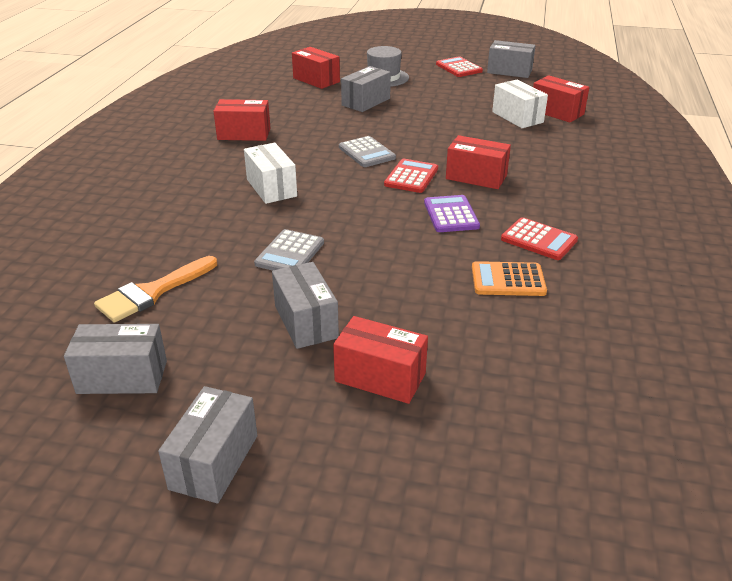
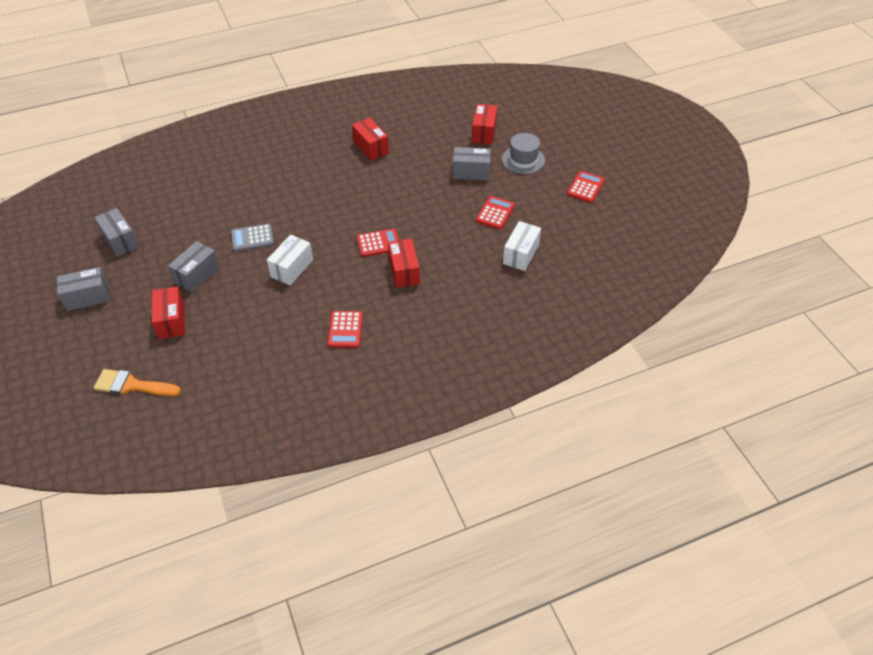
camera: 55 degrees right, 15 degrees up
(152, 292) = (184, 212): orange brush -> orange brush (132, 385)
(271, 188) = (315, 194): white box -> white box (292, 268)
(366, 153) = (394, 209): grey calculator -> none
(443, 110) = (495, 213): none -> red calculator
(451, 215) = (345, 280): purple calculator -> none
(508, 280) = (289, 333): orange calculator -> none
(509, 71) = (609, 216): grey box -> none
(557, 112) = (552, 271): red box -> none

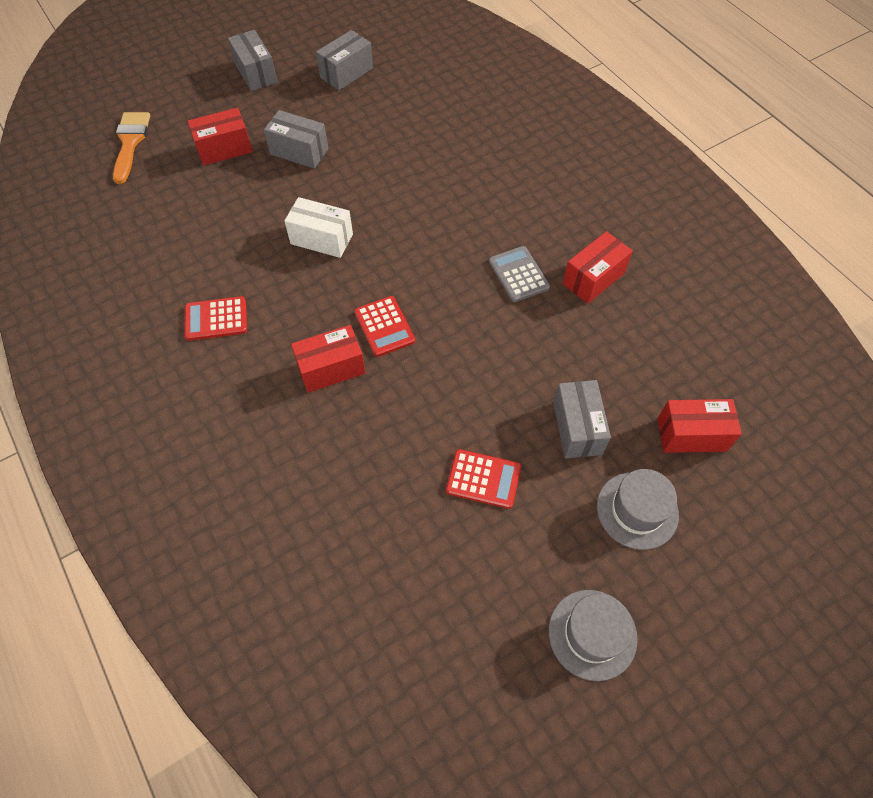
camera: 80 degrees right, 10 degrees up
(252, 238) = (371, 187): grey calculator -> grey calculator (518, 274)
(521, 254) = (391, 531): white box -> none
(585, 187) = (592, 634): red calculator -> grey hat

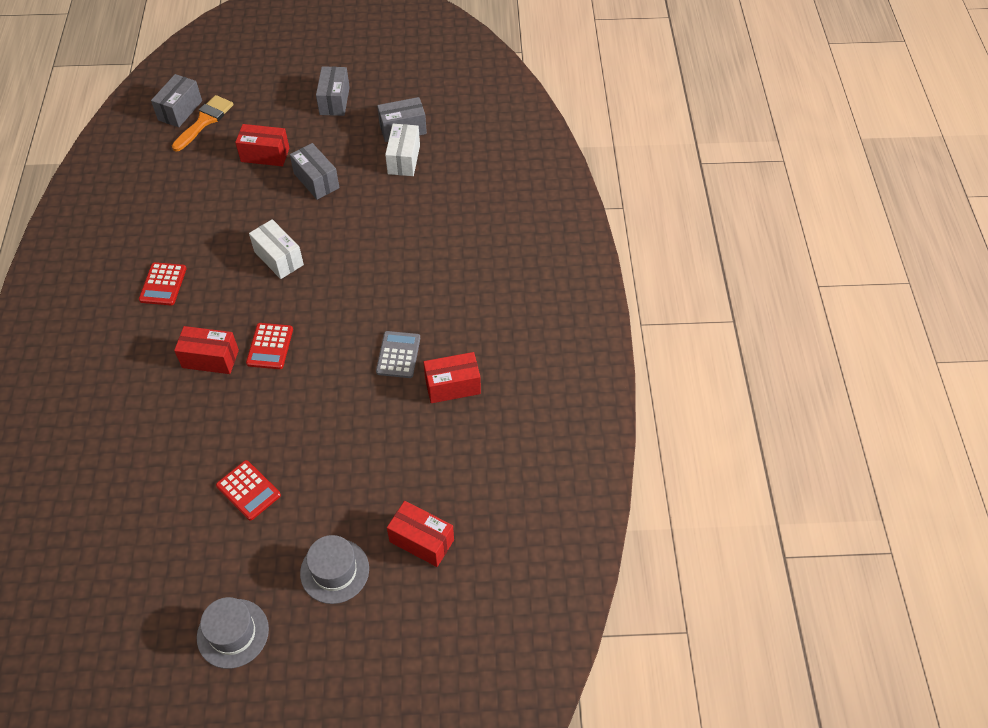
camera: 30 degrees right, 5 degrees down
(216, 319) = (163, 284): red calculator -> red calculator turned 105 degrees counterclockwise
(370, 98) = (404, 159): none -> white box
(577, 428) = (343, 491): grey box -> grey box (180, 110)

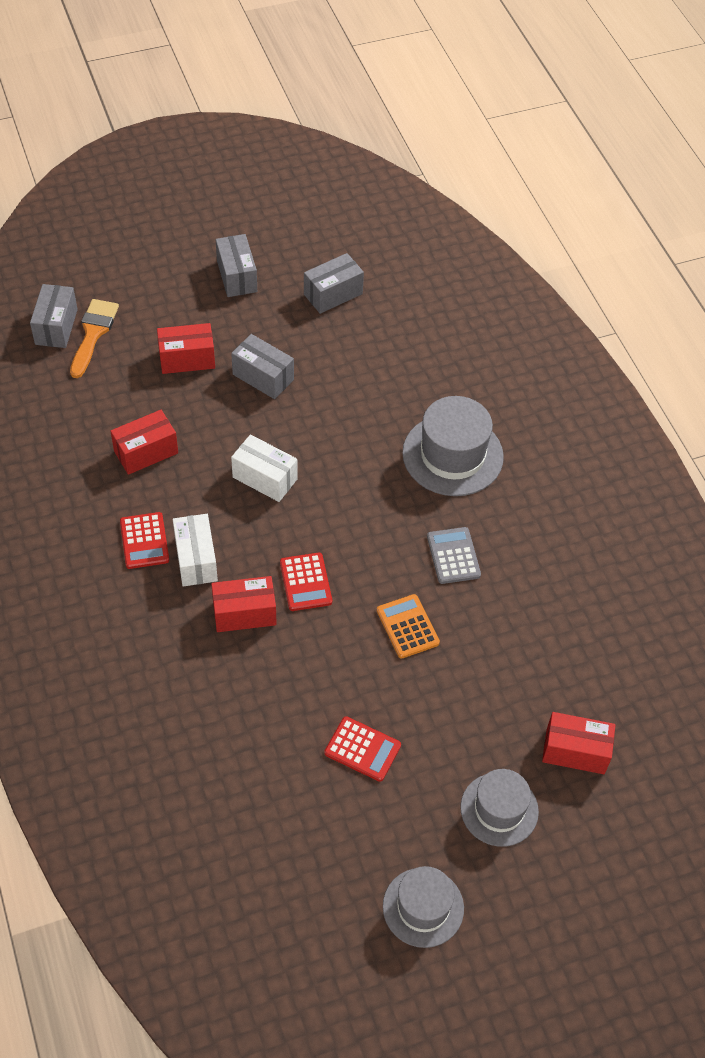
camera: 20 degrees left, 0 degrees up
(333, 402) = (407, 627): none -> orange calculator
(404, 159) = (351, 330): white box -> white box (196, 559)
(437, 275) = (452, 455): none -> grey hat
(452, 386) = (528, 575): red box -> red box (146, 452)

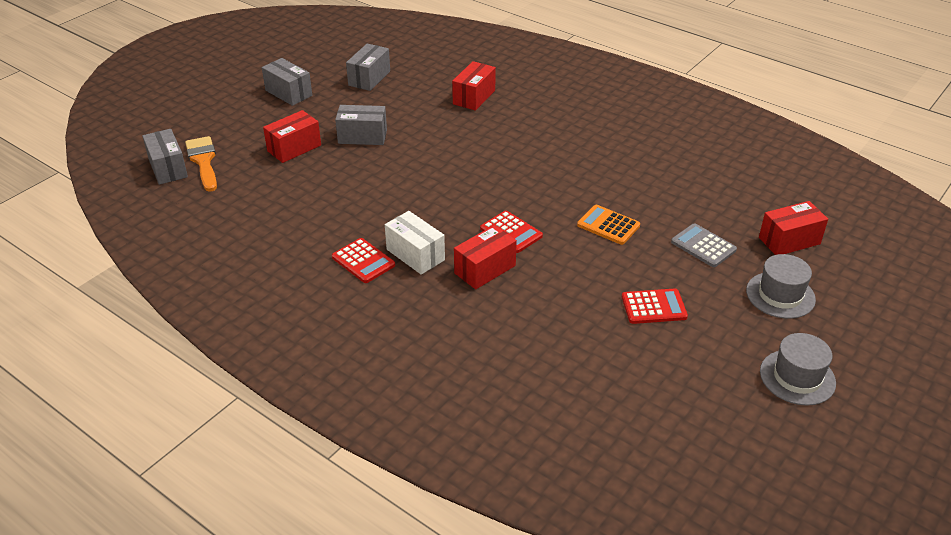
camera: 30 degrees left, 15 degrees down
(146, 452) = (313, 210): red box -> red box (474, 97)
(265, 478) = (420, 189): white box -> none
(452, 455) = (539, 126): grey hat -> none
(453, 556) = (596, 176): grey calculator -> grey calculator (703, 246)

